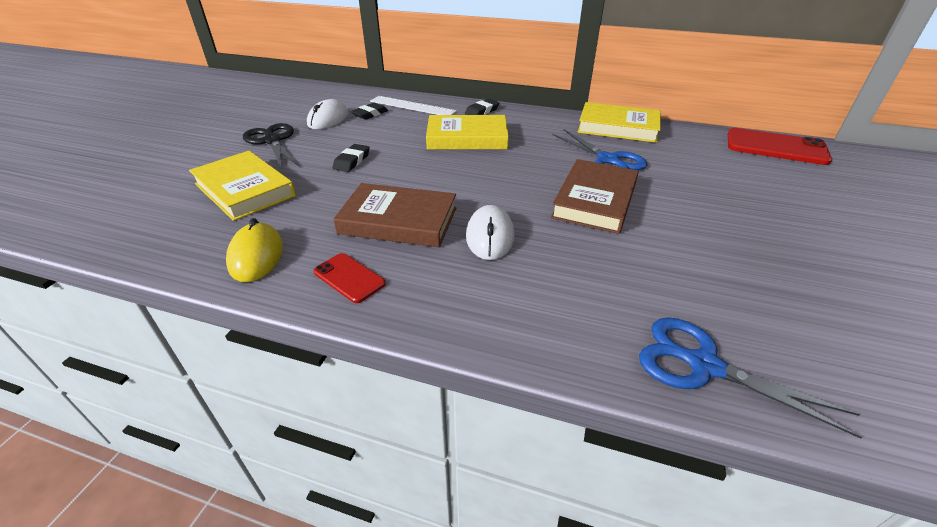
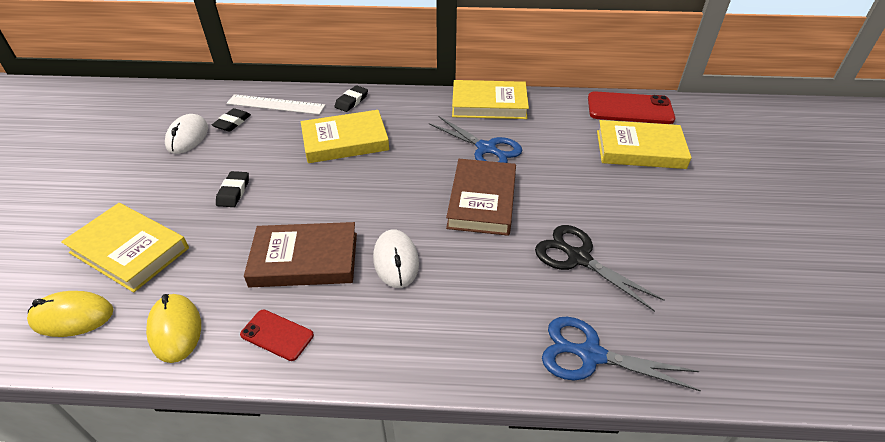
camera: 15 degrees left, 5 degrees up
(174, 230) = (72, 317): none -> yellow mouse
(272, 141) = (135, 178): black scissors -> black scissors (578, 258)
(785, 181) = (640, 149): none -> yellow book

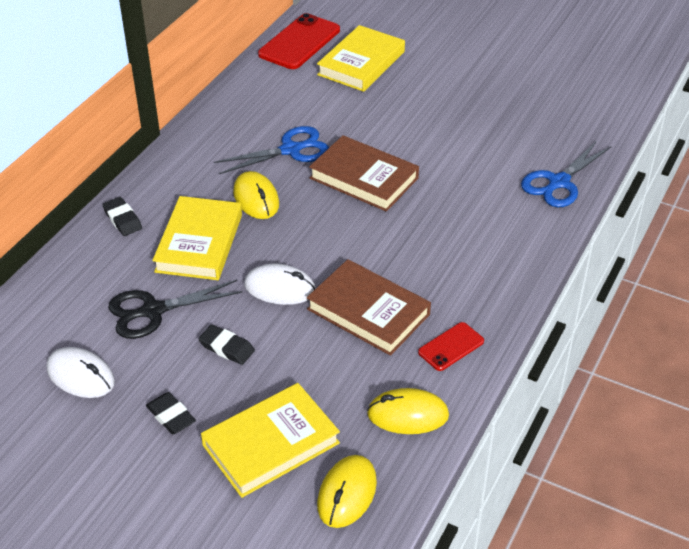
camera: 65 degrees left, 0 degrees up
(232, 122) = (82, 330): black eraser -> black eraser (171, 416)
(275, 105) = (73, 284): white ruler -> none
(304, 259) = (368, 312): brown book -> brown book turned 75 degrees counterclockwise
(396, 261) = (407, 253): white mouse -> white mouse (280, 288)
(413, 151) = (256, 198): none -> yellow mouse
(489, 104) = (217, 122): yellow book -> none
(578, 258) = (466, 151): black scissors -> black scissors (153, 311)

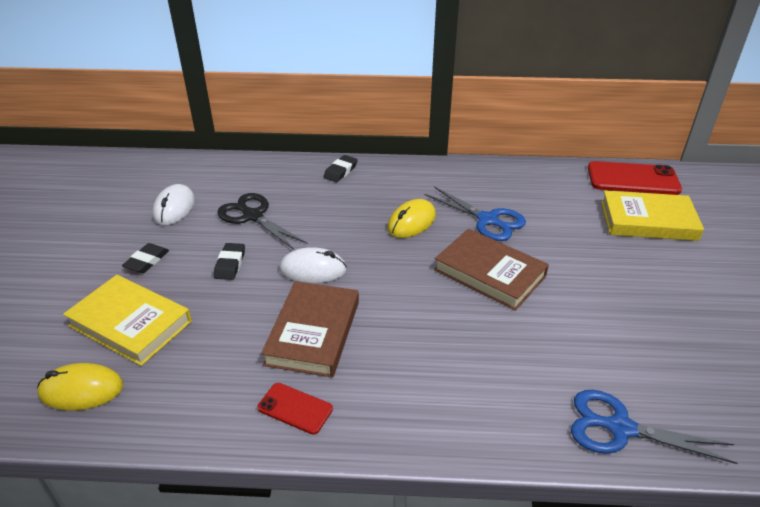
camera: 65 degrees right, 5 degrees down
(199, 243) = (339, 212): yellow book -> none
(280, 288) = (313, 269): white mouse -> white mouse turned 75 degrees counterclockwise
(364, 178) = (489, 273): brown book -> brown book turned 60 degrees counterclockwise
(407, 415) = (189, 403): yellow mouse -> none

